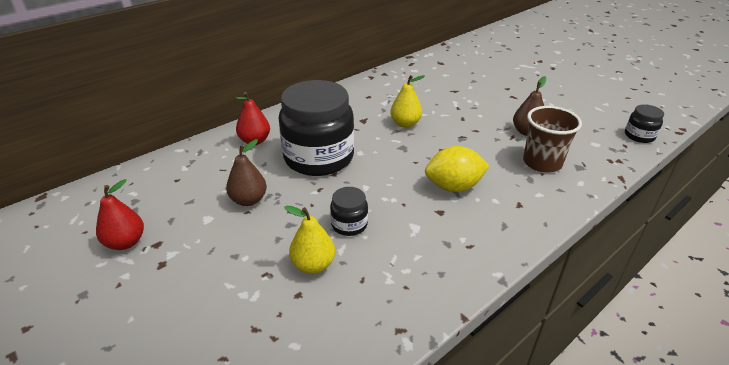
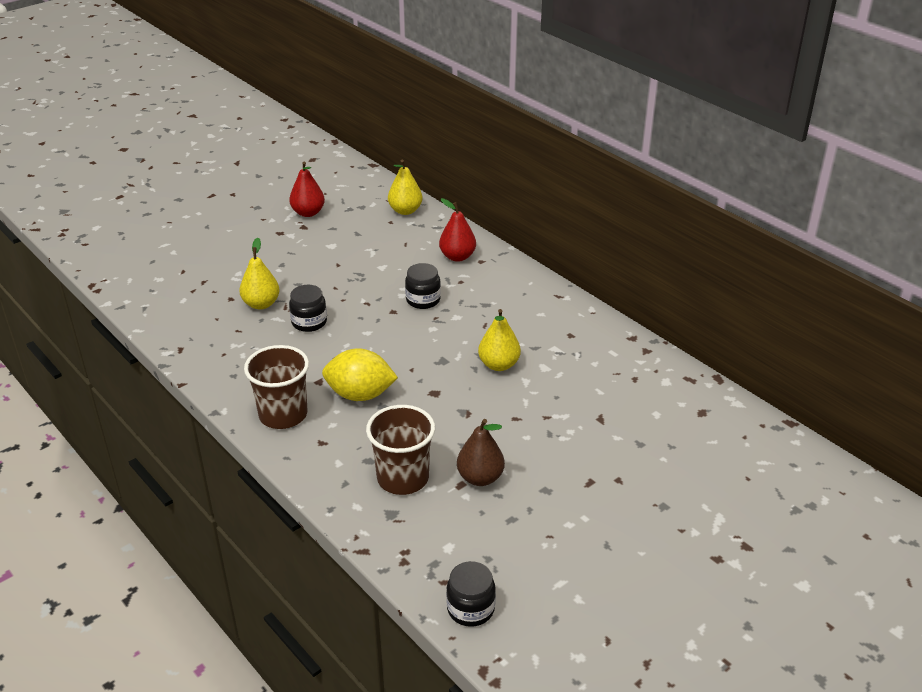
camera: 90 degrees right, 0 degrees up
(159, 171) = (405, 211): none -> yellow pear
(249, 200) = (354, 263): brown pear -> none
(319, 157) = (423, 300): black jar -> black jar, size x0.44
(453, 187) = (360, 395): yellow lemon -> yellow lemon turned 75 degrees counterclockwise
(492, 230) = (283, 415): none -> brown cup

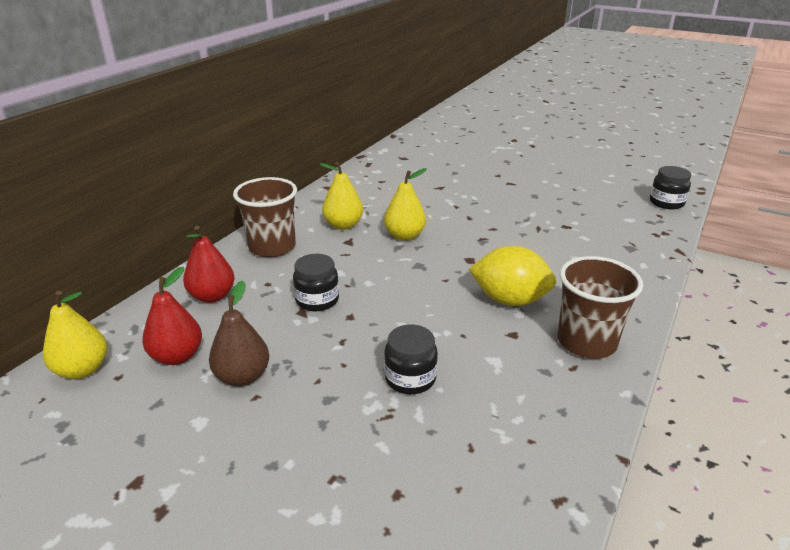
camera: 110 degrees left, 5 degrees down
(261, 304) = (394, 446): yellow pear -> yellow pear (343, 225)
(308, 213) = (80, 494): red pear -> red pear (177, 356)
(360, 395) = (509, 300): yellow lemon -> yellow lemon turned 60 degrees counterclockwise
(403, 478) = (589, 251): brown cup -> brown cup (272, 247)
(480, 478) = (550, 220): brown pear -> brown pear (242, 376)

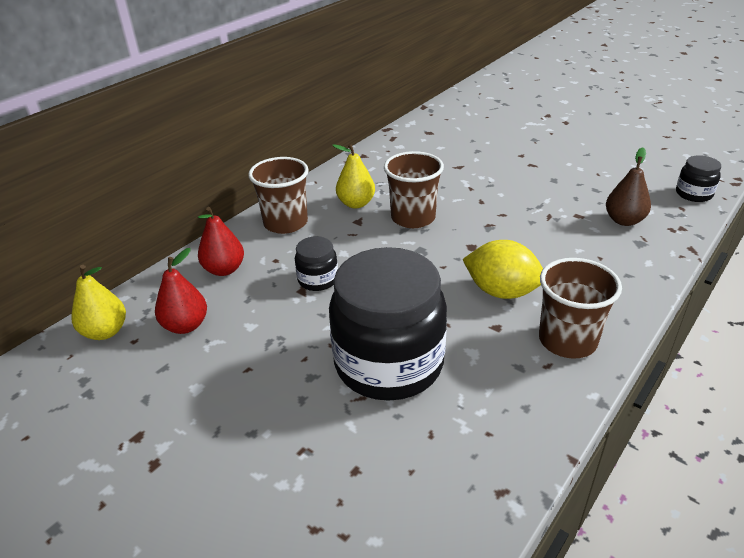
camera: 10 degrees right, 5 degrees up
(242, 376) = (239, 349): brown pear -> brown pear (624, 220)
(404, 236) = (413, 218): yellow pear -> brown cup
(410, 378) = (389, 363): black jar -> black jar, size x2.28

